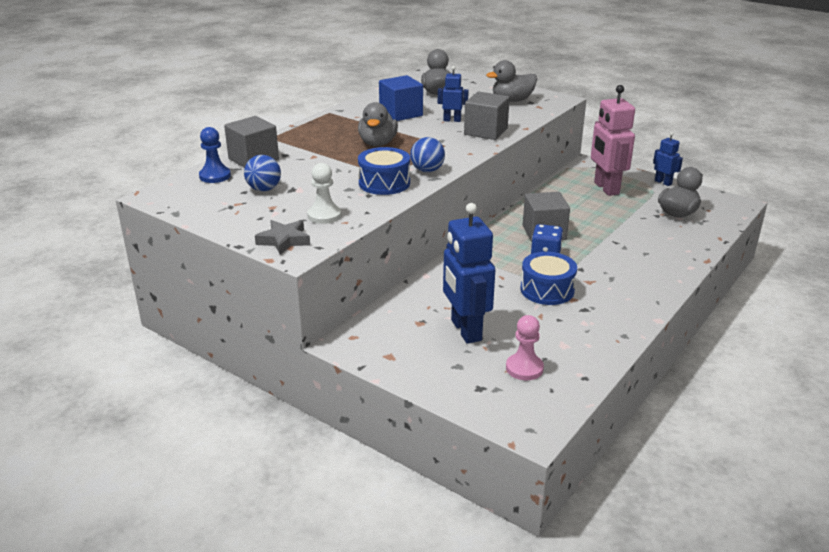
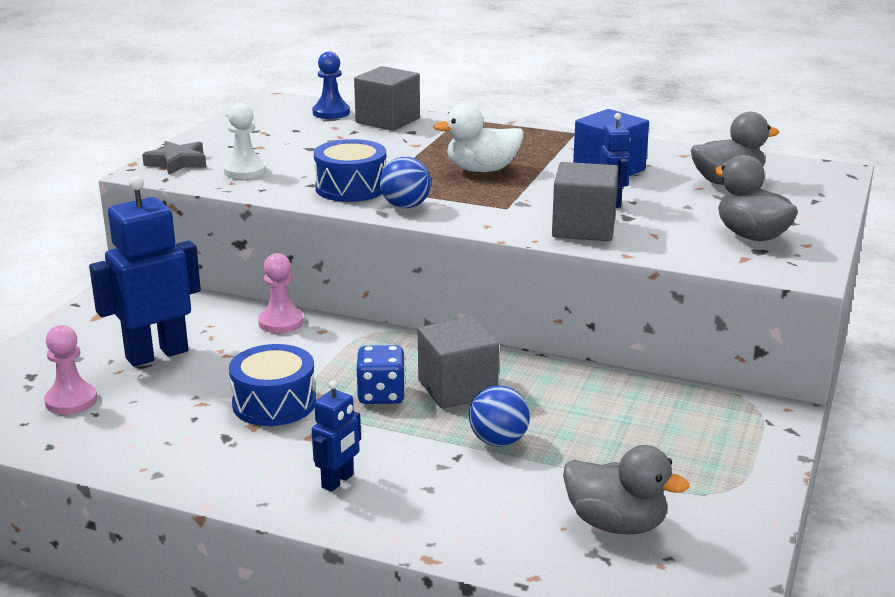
camera: 75 degrees right, 5 degrees down
(264, 189) = (305, 137): blue ball -> blue ball (498, 441)
(378, 143) = (482, 170): grey duck -> white duck
(436, 279) = (281, 322): none -> pink pawn
(606, 188) = (675, 438): pink robot -> none
(663, 182) = (758, 505): blue robot -> blue robot (338, 481)

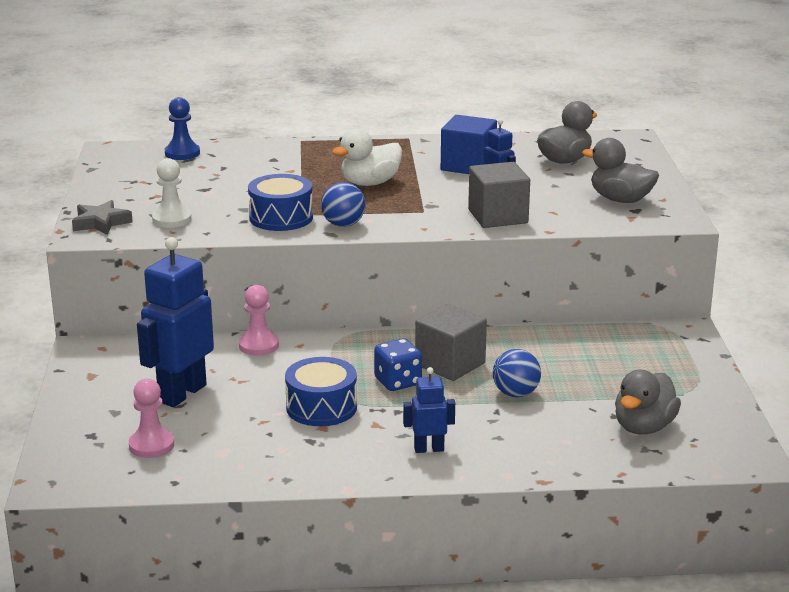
camera: 25 degrees left, 0 degrees up
(338, 481) = (429, 449): blue robot -> blue robot turned 105 degrees counterclockwise
(388, 120) = (241, 152): grey cube -> none
(616, 524) = (644, 427): grey duck -> grey duck turned 120 degrees clockwise

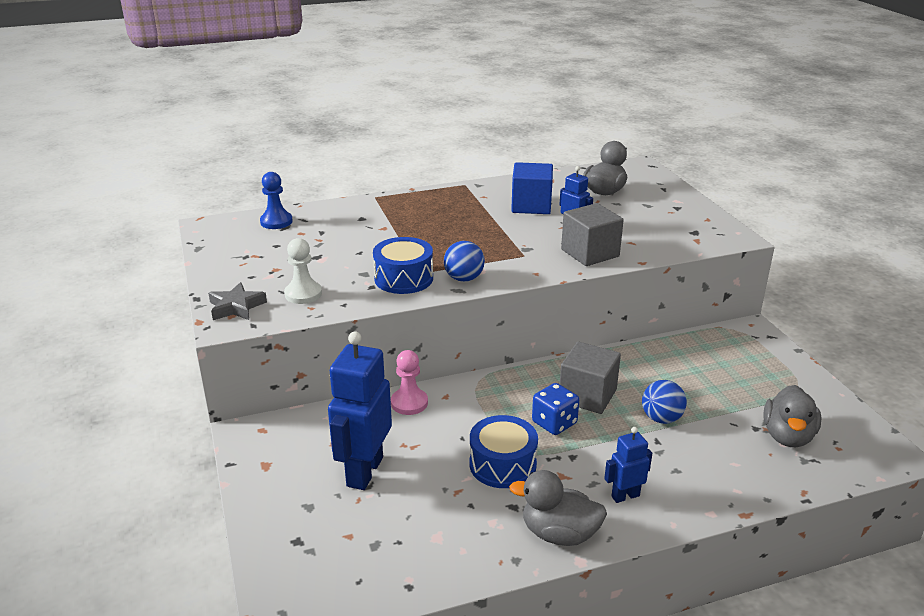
camera: 15 degrees left, 5 degrees up
(151, 445) = (364, 542): pink pawn -> none
(370, 183) = (460, 233): white duck -> none
(620, 200) = (675, 224): grey duck -> grey duck (559, 534)

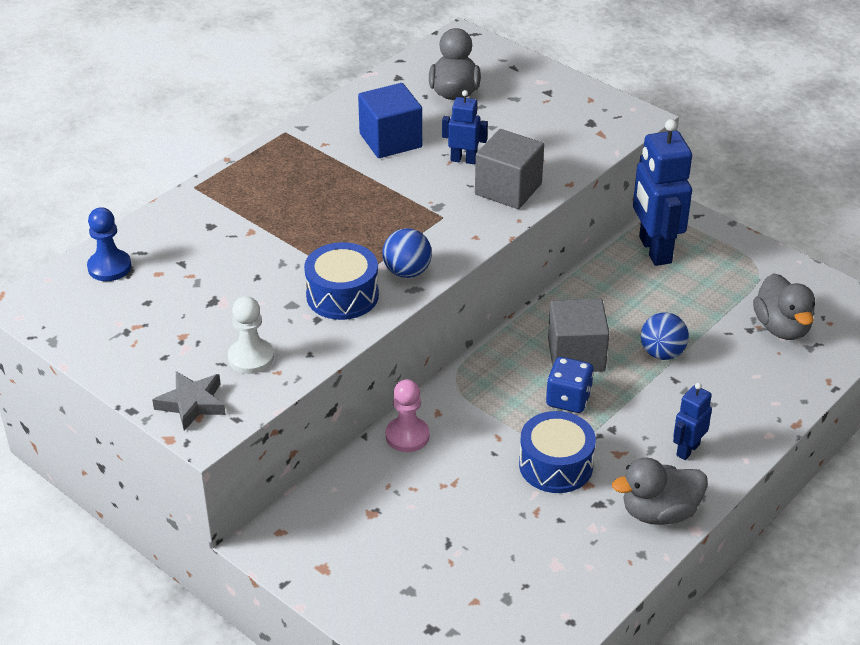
camera: 30 degrees left, 10 degrees up
(364, 471) = (430, 531): blue robot -> blue robot (654, 250)

